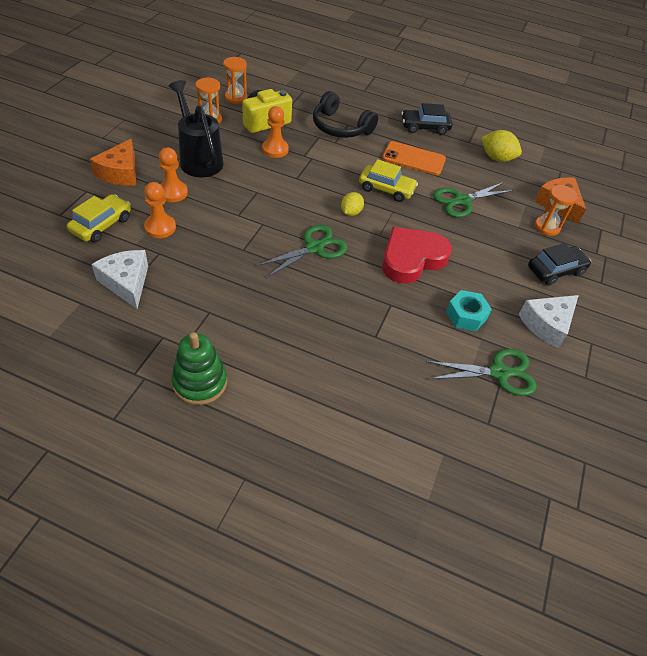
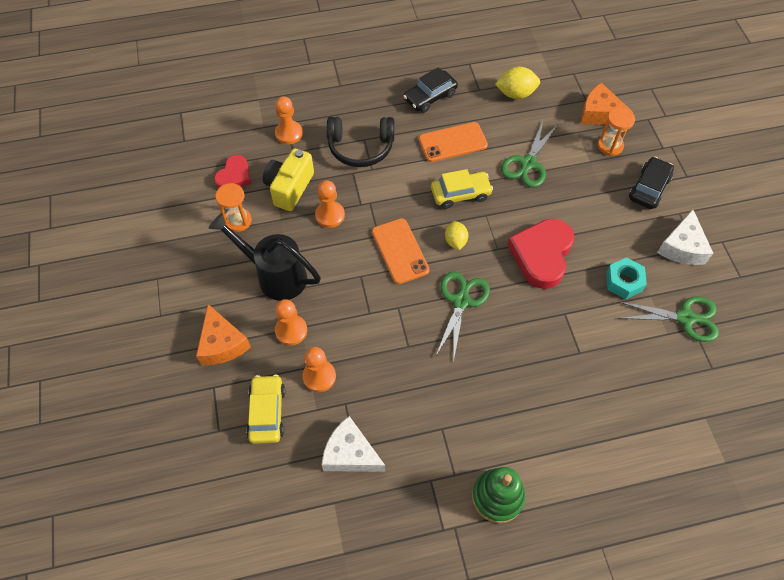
camera: 30 degrees left, 10 degrees up
(236, 98) = (234, 176): orange hourglass -> red heart
(298, 96) = (289, 133): none -> orange pawn
(302, 194) = (400, 251): none -> orange phone
(499, 373) = (685, 318): green scissors -> green scissors turned 45 degrees clockwise

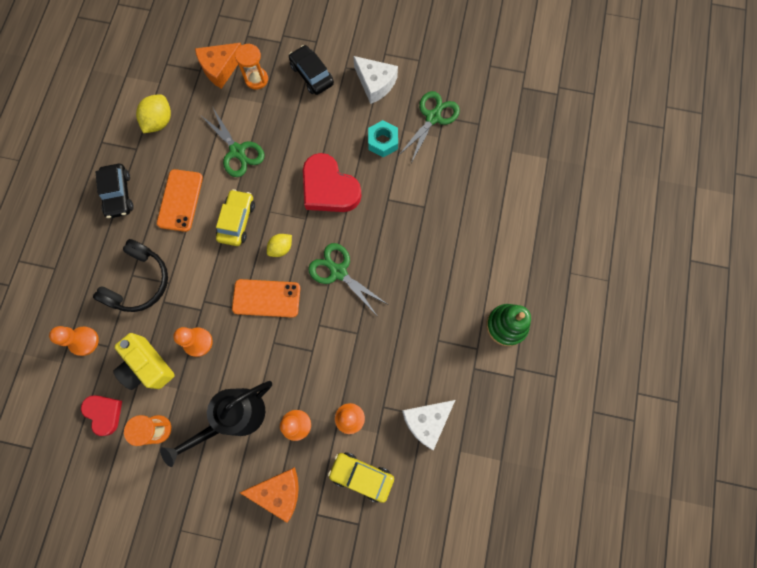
camera: 65 degrees left, 15 degrees up
(455, 241) = (281, 248): yellow lemon -> yellow lemon turned 60 degrees counterclockwise

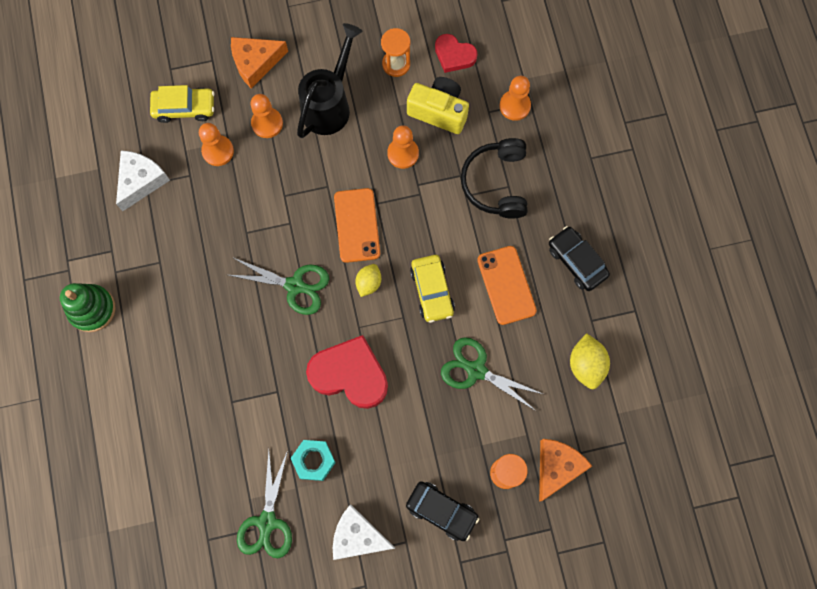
camera: 155 degrees right, 0 degrees up
(266, 298) = (357, 225): orange phone -> orange phone turned 75 degrees counterclockwise

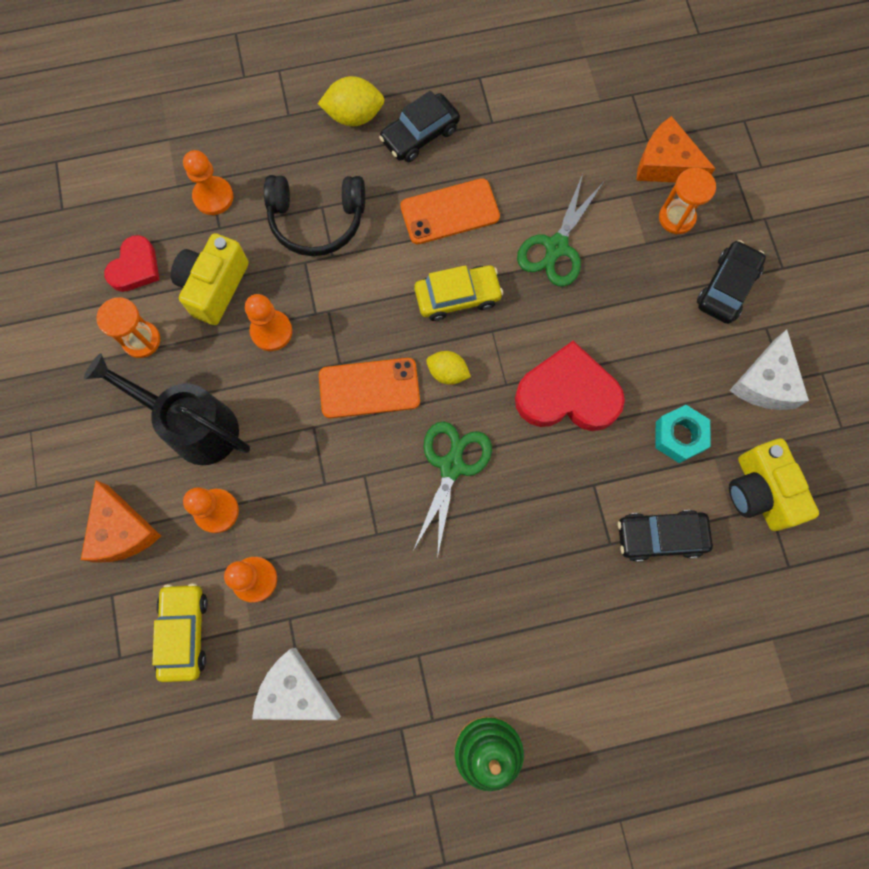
camera: 90 degrees left, 0 degrees up
(235, 440) = (660, 536): none -> black car
(267, 522) = (759, 492): green scissors -> yellow camera
(350, 374) = (567, 394): red heart -> red heart turned 75 degrees clockwise
(586, 365) = (545, 130): yellow lemon -> yellow lemon (354, 116)

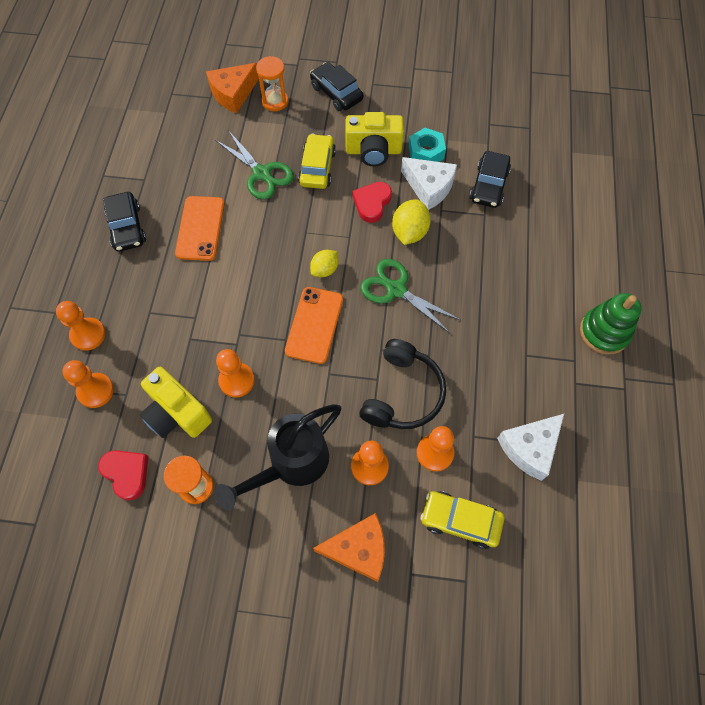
camera: 70 degrees left, 10 degrees down
(273, 159) = (88, 335): none -> orange pawn
(317, 220) = (159, 319): black headphones -> black headphones (402, 393)
(354, 116) = (84, 266): yellow lemon -> yellow lemon (409, 232)
(457, 296) = (269, 245): yellow car -> yellow car (317, 168)
(567, 394) = (372, 203): red heart -> red heart, size x0.58
(759, 492) = (478, 125): yellow camera -> yellow camera (373, 151)
(765, 382) = (408, 97): white cheese -> white cheese (429, 187)

